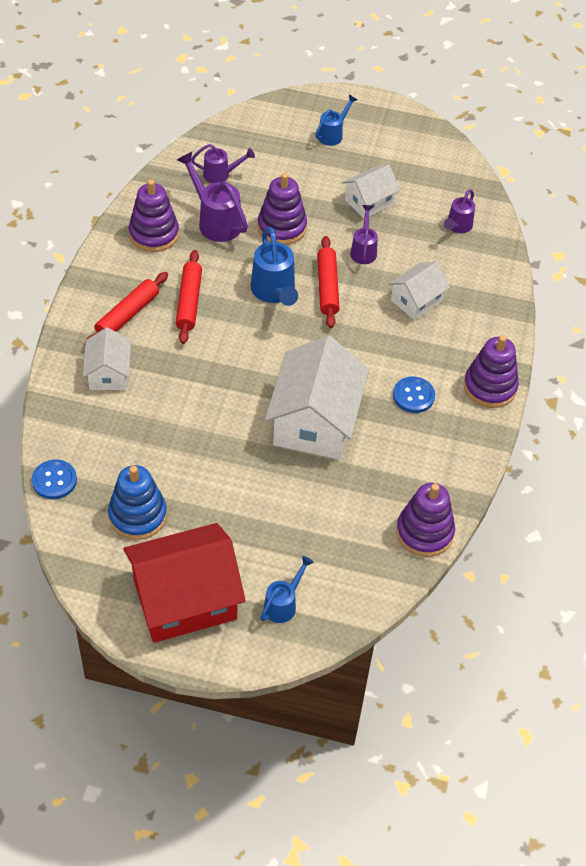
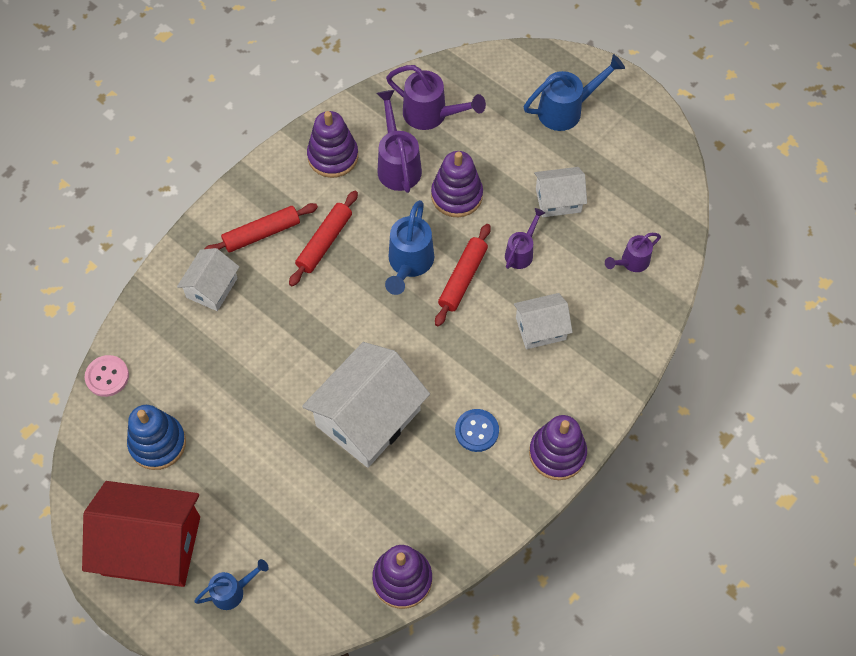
camera: 30 degrees right, 10 degrees up
(54, 480) = (107, 376): blue button -> pink button
(220, 174) = (431, 115): purple watering can -> purple watering can, size x1.62
(333, 134) = (566, 110): blue watering can -> blue watering can, size x1.62

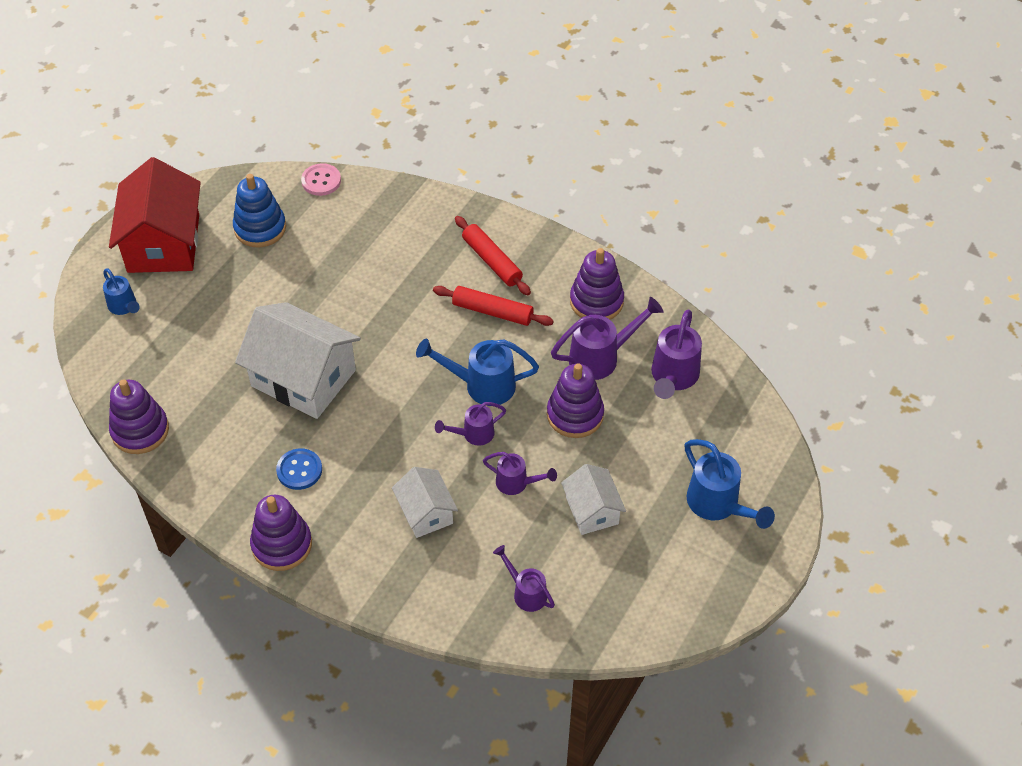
camera: 80 degrees right, 10 degrees down
(212, 288) = (424, 235): white house -> none
(463, 278) = (473, 434): red rolling pin -> purple watering can

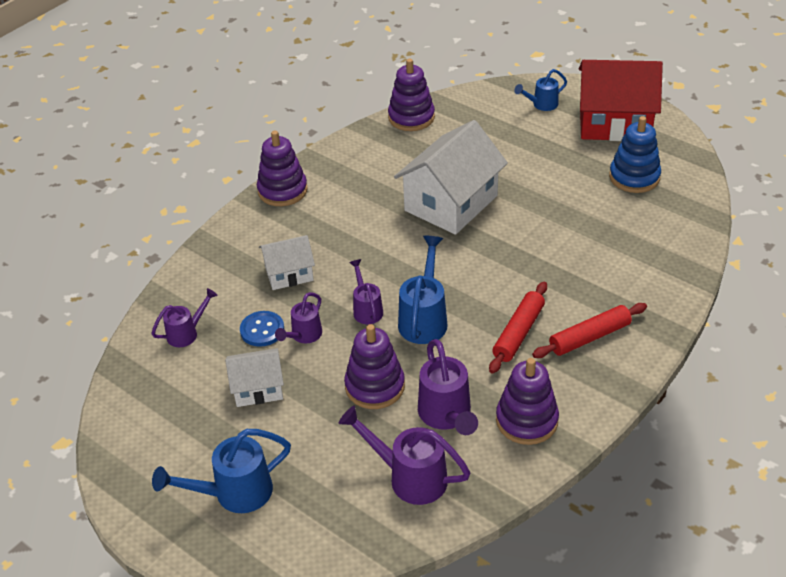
camera: 100 degrees right, 10 degrees down
(299, 470) = (353, 200): blue button -> blue button (262, 330)
(321, 181) = (701, 216): pink button -> none

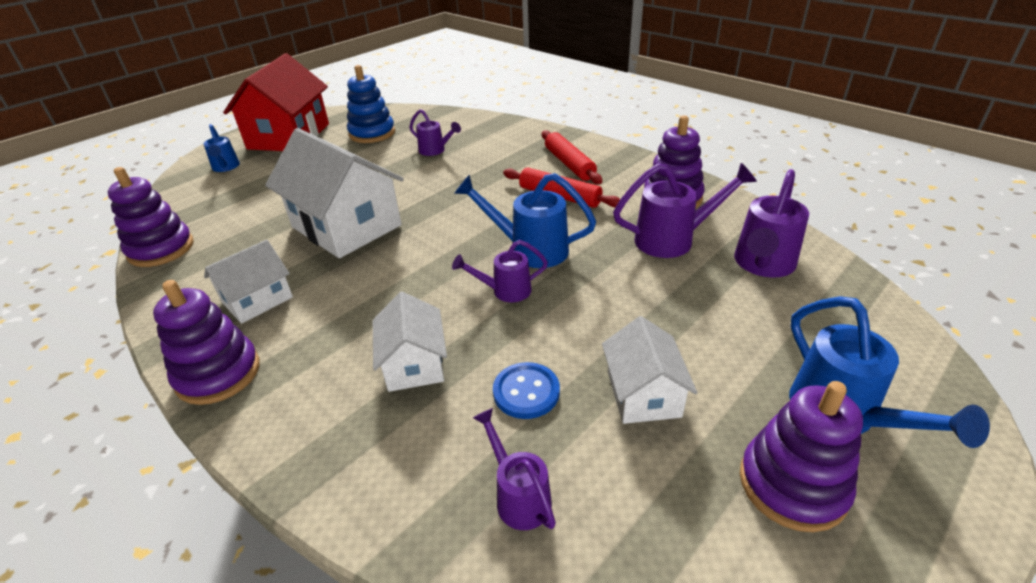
camera: 85 degrees left, 5 degrees down
(304, 336) = (544, 347): purple watering can -> purple watering can (435, 151)
(353, 184) = (257, 300): none -> white house
(375, 386) = (634, 286): purple stacking toy -> purple stacking toy (792, 484)

